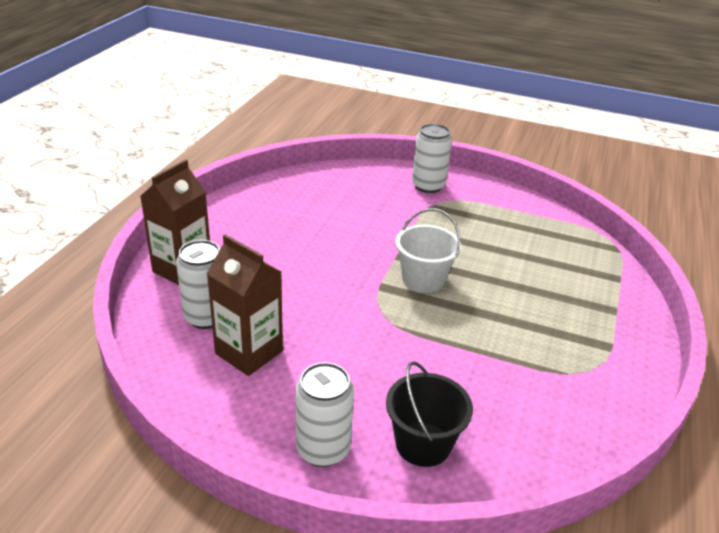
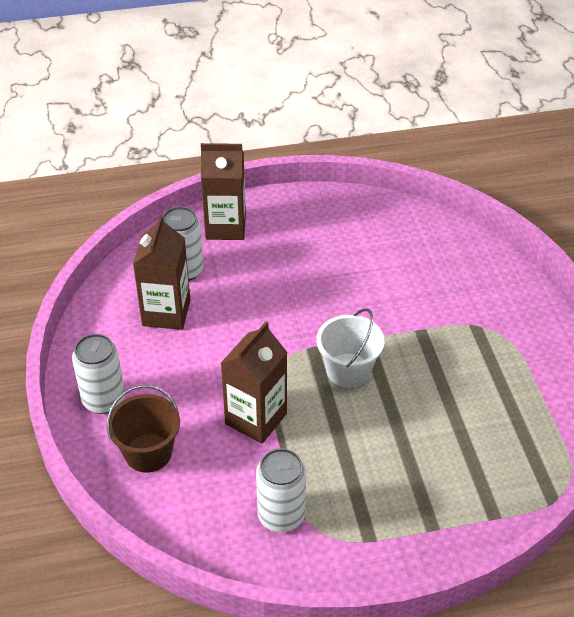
camera: 60 degrees right, 10 degrees up
(423, 444) = (148, 453): black bucket -> brown bucket
(428, 186) = (510, 308): white can -> white can (281, 515)
(435, 352) = (256, 419): none -> brown carton

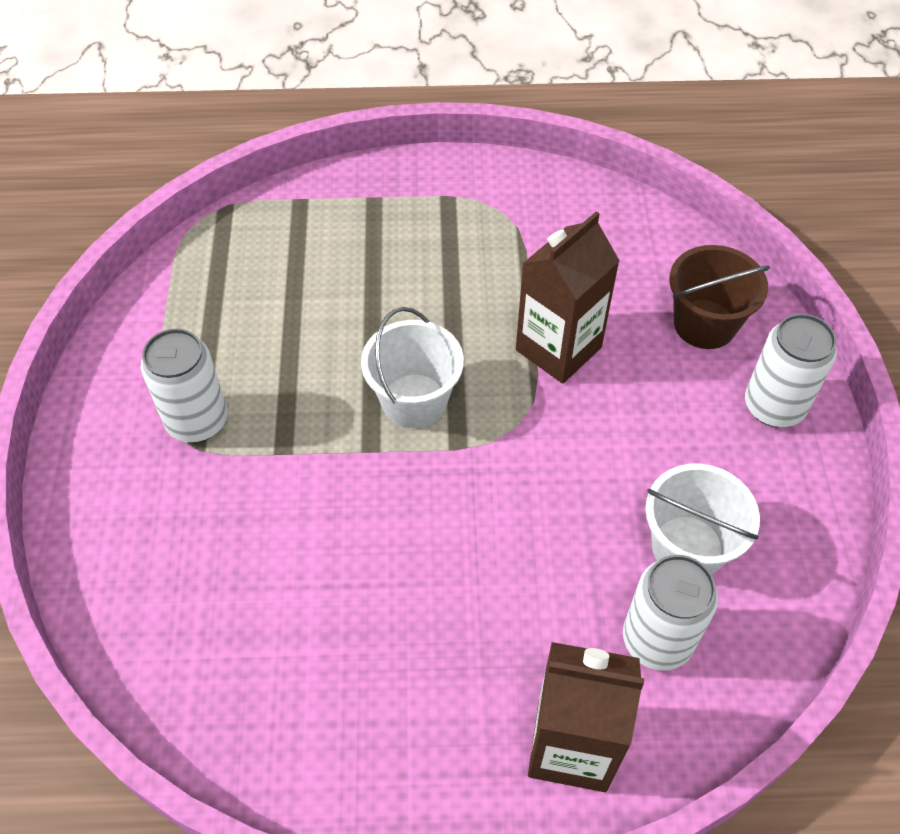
camera: 170 degrees left, 10 degrees up
(166, 313) = (687, 547): brown carton -> white bucket
(281, 515) = (543, 232): white can -> white can (197, 421)

